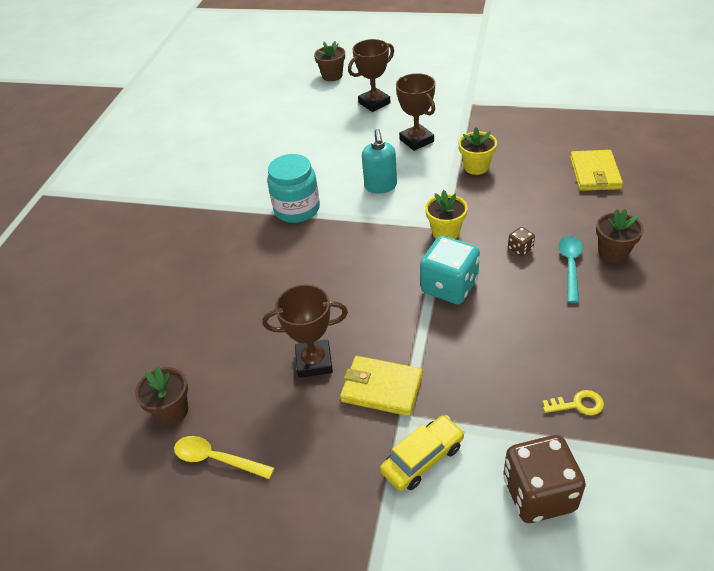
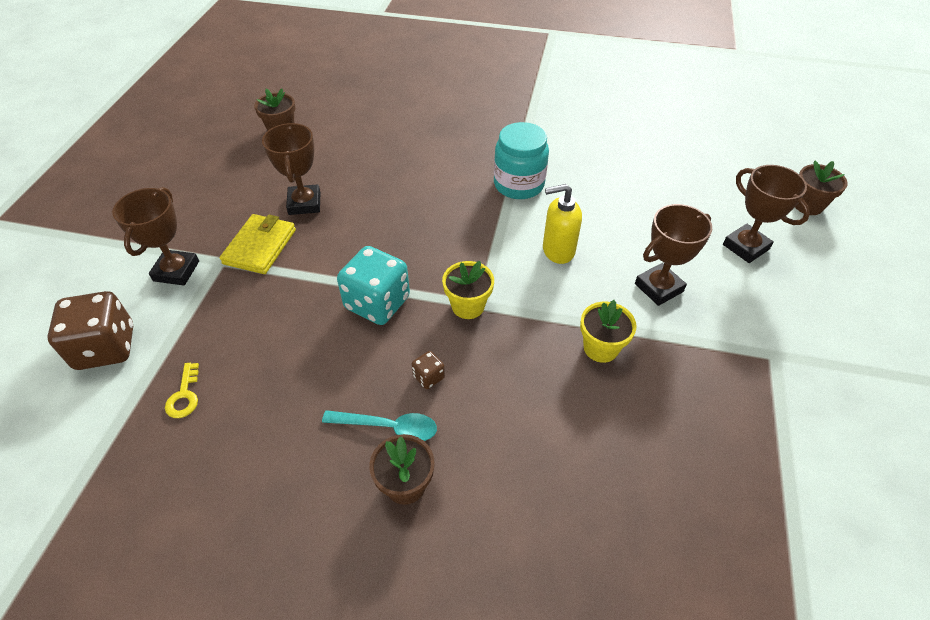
camera: 85 degrees right, 5 degrees up
(217, 459) = (228, 156): yellow spoon -> none
(381, 186) = (558, 250): turquoise soap dispenser -> yellow soap dispenser
(423, 459) = (176, 271): yellow car -> brown trophy
(594, 173) = (589, 501): yellow wallet -> none

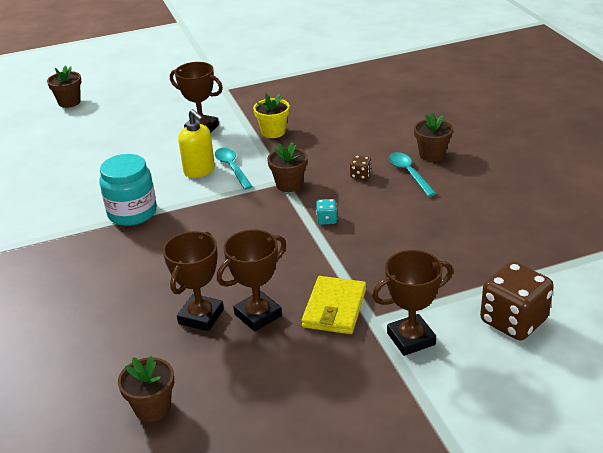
camera: 120 degrees left, 15 degrees down
(184, 395) = (491, 256): yellow key -> none
(260, 246) = (334, 308): yellow wallet -> yellow wallet turned 60 degrees counterclockwise
(377, 303) = (326, 220): turquoise dice -> turquoise dice, size x0.44
(468, 306) = (289, 184): yellow flower pot -> brown flower pot
(542, 277) = (232, 168): none -> turquoise spoon
(745, 247) = (134, 112): brown trophy -> brown trophy (201, 316)

